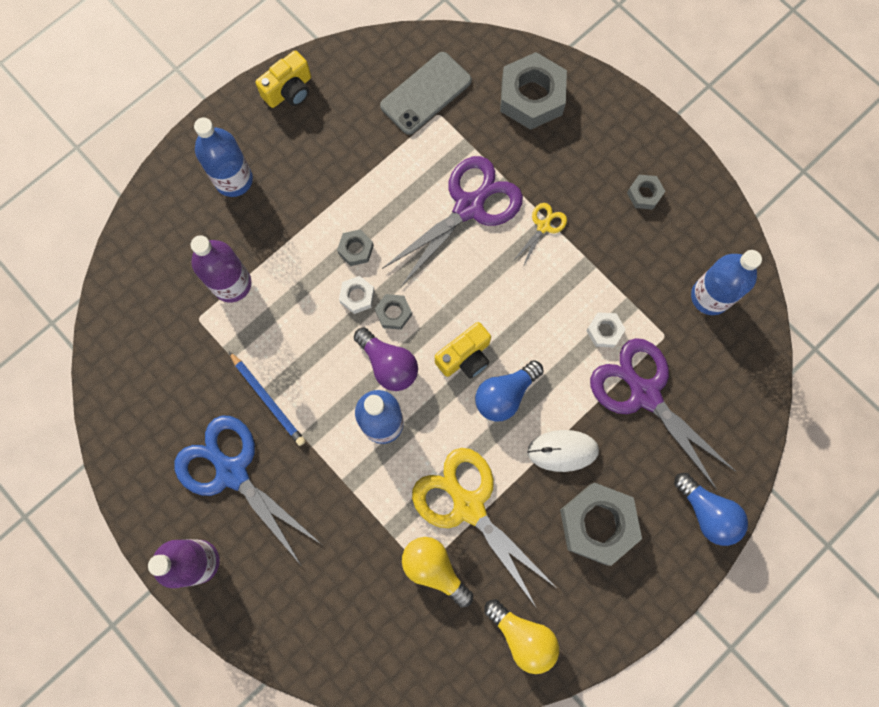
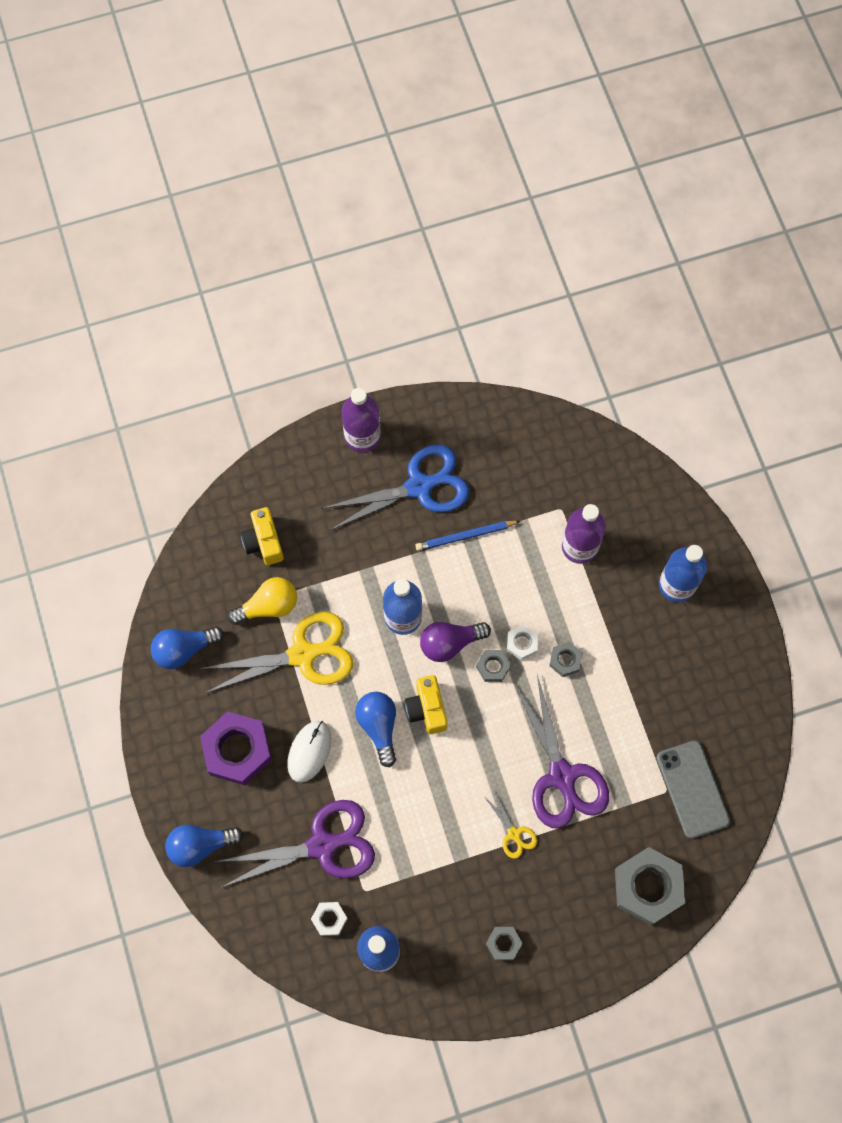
camera: 115 degrees right, 5 degrees down
(289, 90) = (746, 667): yellow camera -> yellow camera (264, 542)
(522, 636) = (184, 649): yellow light bulb -> blue light bulb
(598, 524) = (237, 750): grey nut -> purple nut
(604, 331) = (393, 839): white nut -> white nut (329, 919)

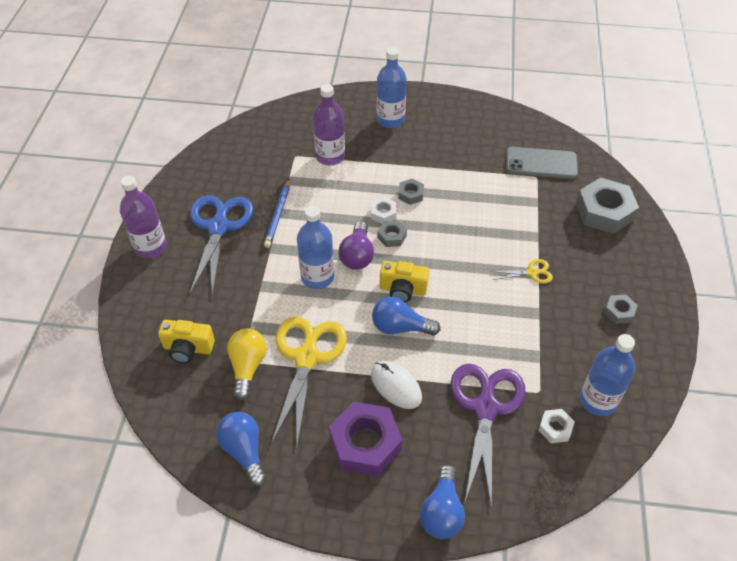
camera: 65 degrees left, 20 degrees down
(184, 649) = (244, 451): blue light bulb -> blue light bulb turned 150 degrees clockwise
(562, 776) = (499, 228): purple scissors -> none

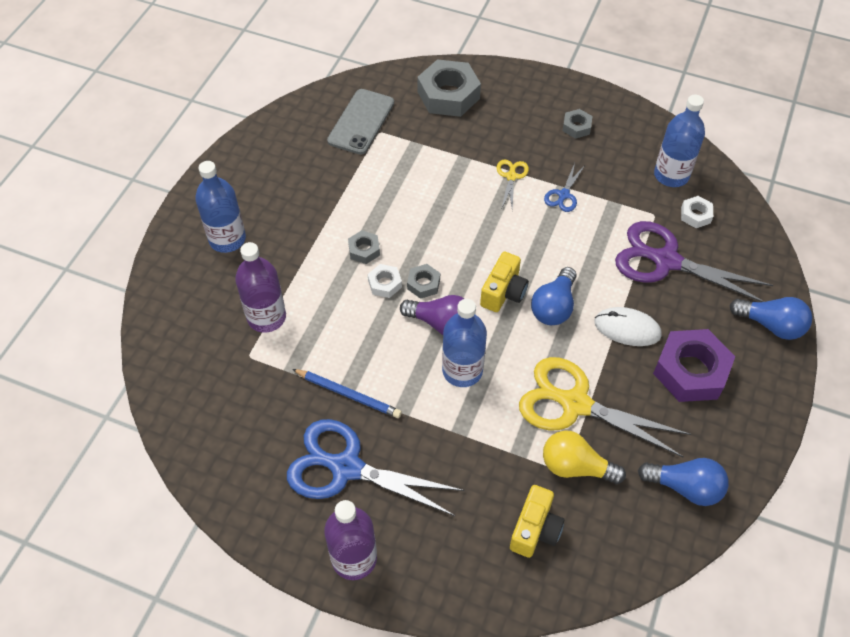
camera: 75 degrees left, 5 degrees up
(244, 451) = (685, 487): blue light bulb -> blue light bulb turned 150 degrees counterclockwise
(396, 386) = (627, 328): white mouse -> white mouse turned 45 degrees clockwise
(528, 314) = (563, 195): none -> blue scissors

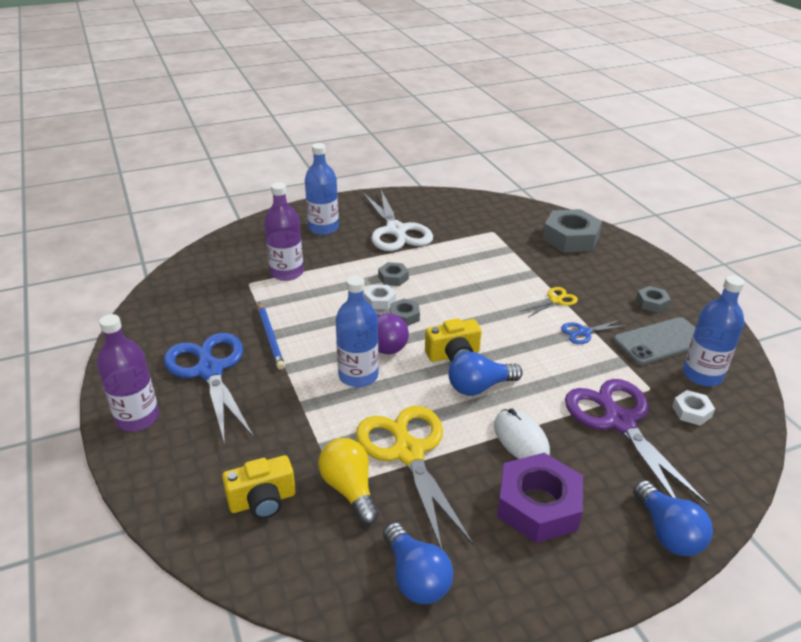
camera: 45 degrees right, 20 degrees down
(298, 193) = (396, 231): none -> white scissors
(361, 122) = (488, 221): grey phone -> grey phone (660, 342)

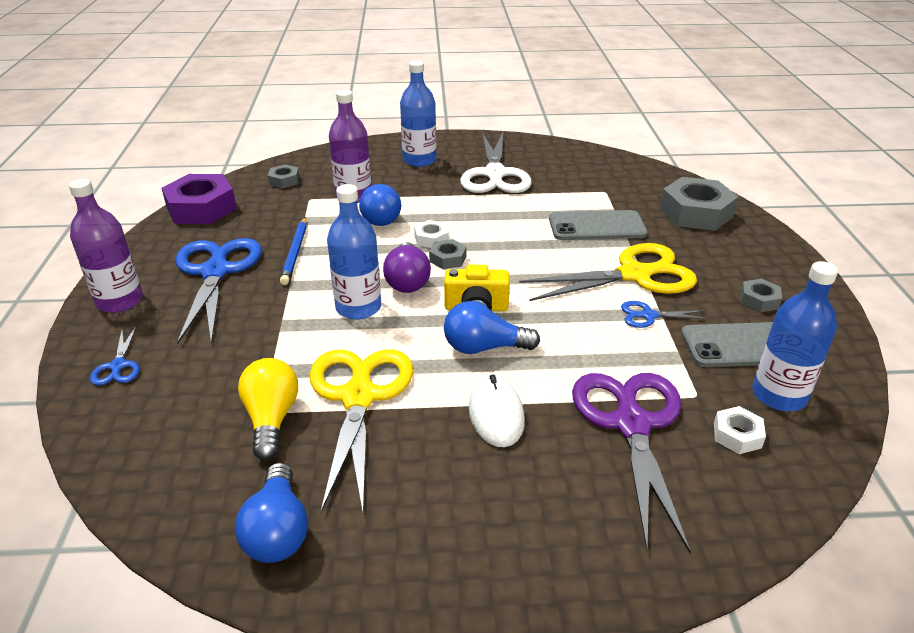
camera: 20 degrees right, 0 degrees up
(181, 479) = (118, 366): none -> blue scissors
(262, 501) = (178, 407): yellow camera -> none
(393, 278) = (461, 219): grey nut -> grey nut (284, 181)
(504, 264) = (597, 226): none -> grey phone
(538, 505) = (469, 492): purple nut -> purple nut (201, 208)
(555, 300) = (635, 275): yellow scissors -> yellow scissors, size x2.20
(668, 532) = (615, 570): blue light bulb -> blue light bulb (382, 217)

